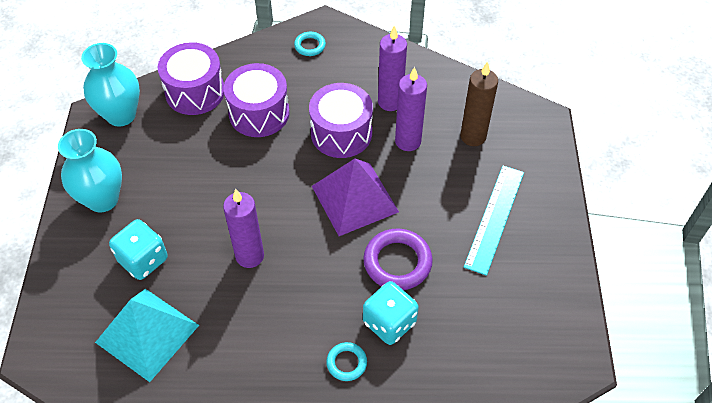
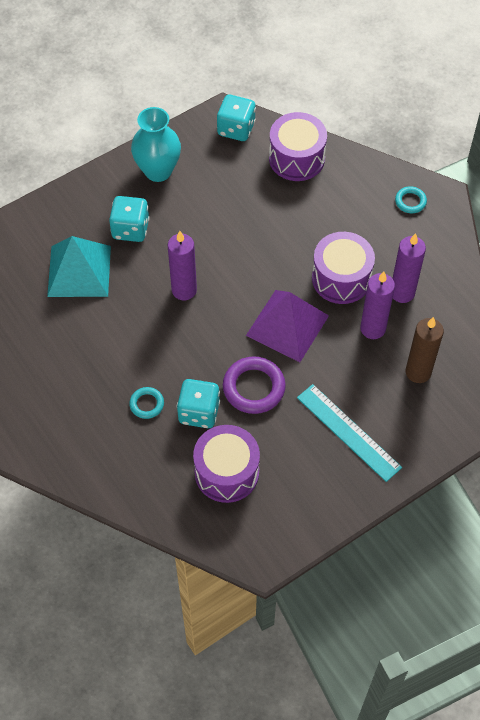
camera: 55 degrees right, 5 degrees up
(121, 115) = (236, 129): turquoise vase -> turquoise dice
(259, 113) = (313, 212): purple drum -> purple drum (227, 472)
(495, 218) = (348, 432): turquoise ruler -> turquoise ruler turned 60 degrees clockwise

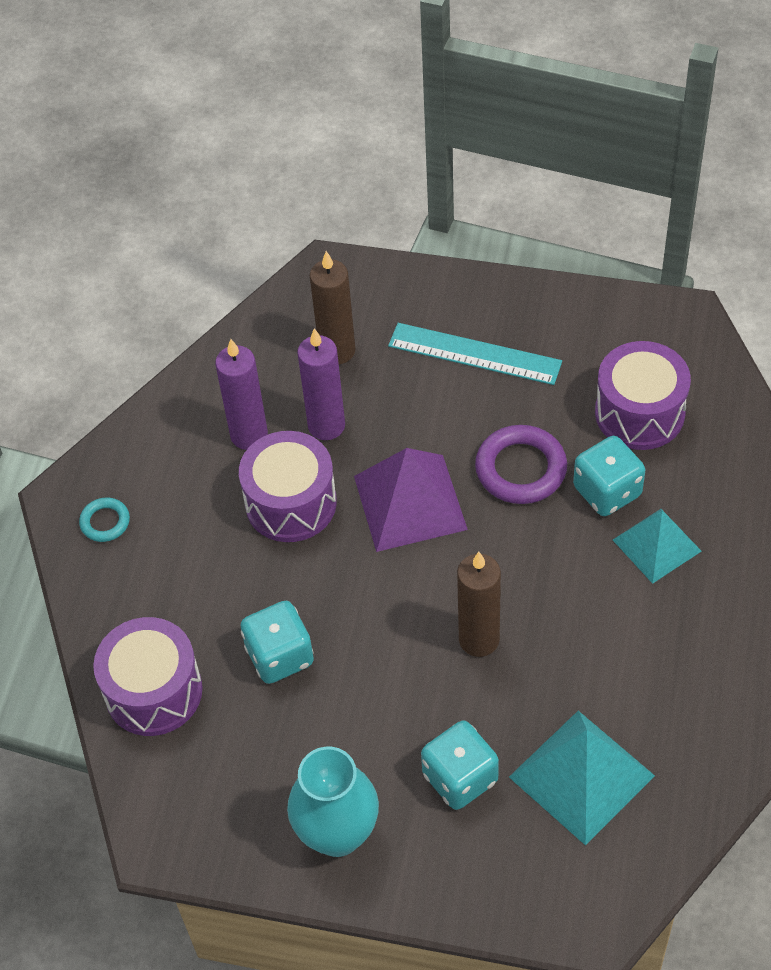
camera: 130 degrees left, 5 degrees down
(147, 404) = (656, 545): turquoise ring -> turquoise pyramid
(184, 290) = (479, 639): purple candle -> brown candle
(236, 129) = (172, 804): turquoise dice -> turquoise dice (280, 656)
(348, 432) = (474, 354): turquoise ruler -> turquoise ruler turned 75 degrees counterclockwise

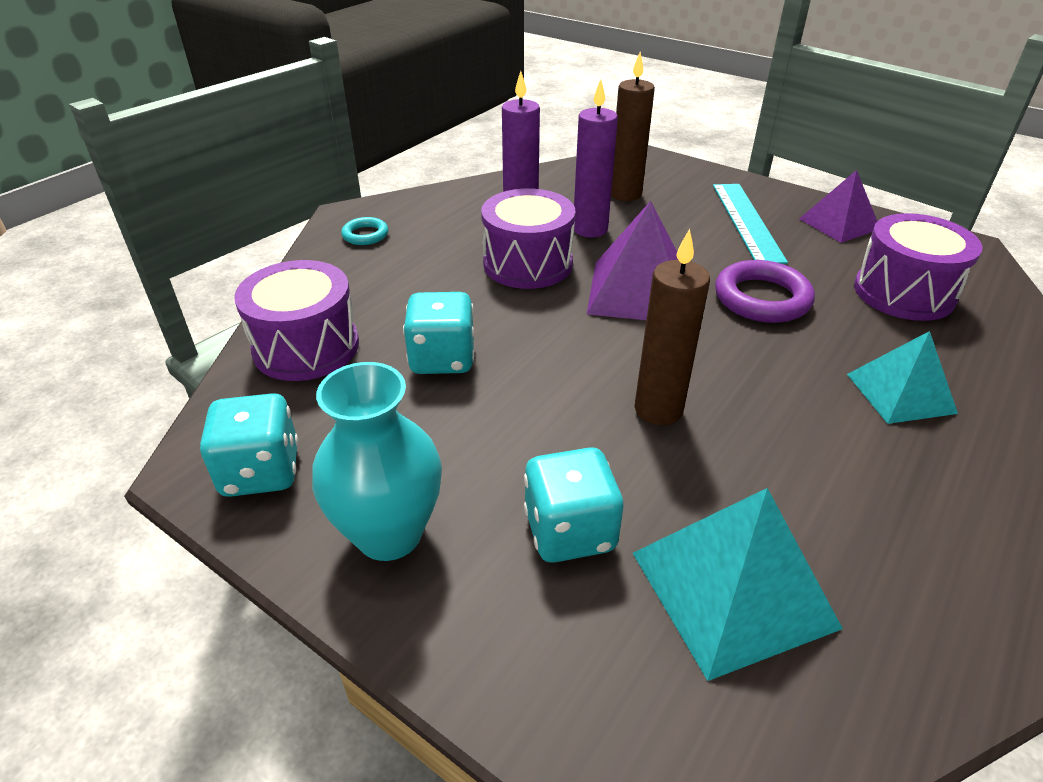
camera: 20 degrees right, 15 degrees down
(474, 354) = (747, 222): turquoise ruler -> turquoise ruler turned 45 degrees clockwise
(563, 323) = (839, 223): none -> purple pyramid
(607, 491) = (851, 337): turquoise dice -> turquoise dice (261, 471)

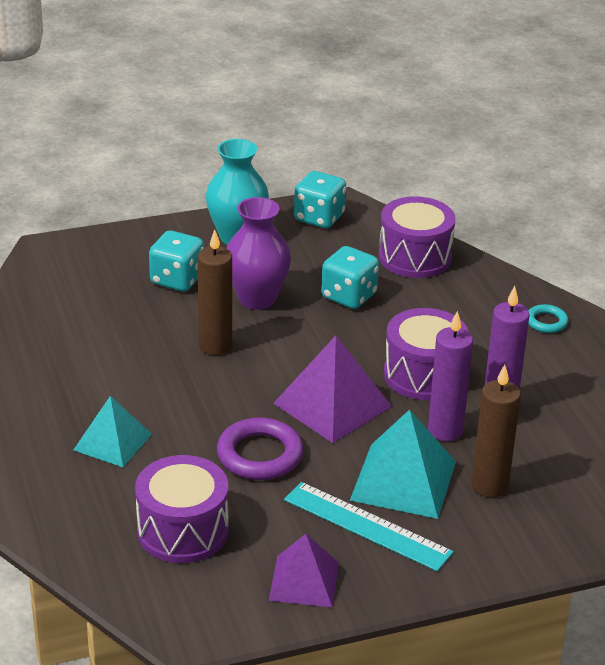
camera: 125 degrees right, 5 degrees down
(527, 426) = (257, 299): none -> purple vase
(732, 589) = (95, 304): turquoise pyramid -> turquoise pyramid (403, 480)

